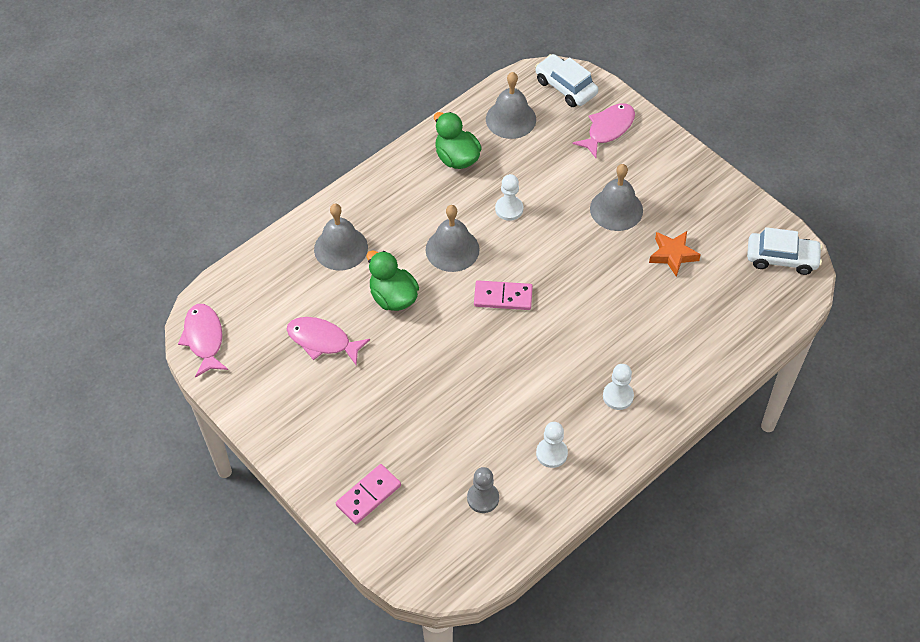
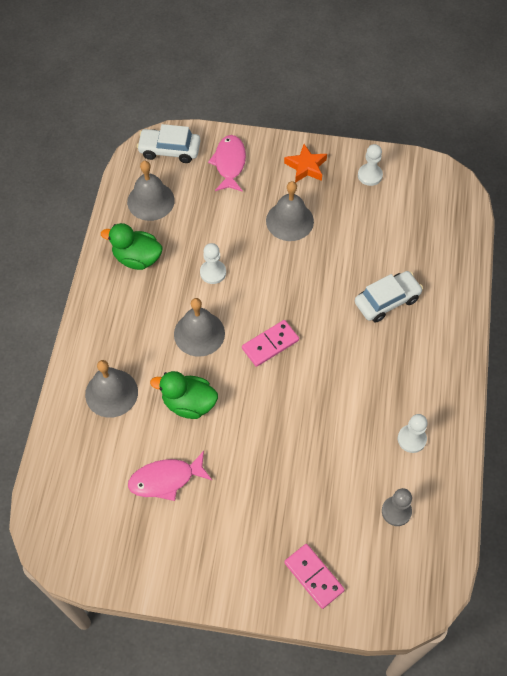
camera: 40 degrees left, 5 degrees up
(204, 339) = (67, 550): pink fish -> none
(368, 495) = (314, 576): pink domino -> pink domino turned 45 degrees counterclockwise
(618, 396) = (416, 361): white pawn -> white pawn (370, 175)
(673, 255) = (358, 229): orange star -> orange star (306, 167)
(782, 258) = (430, 182): white car -> white car (387, 301)

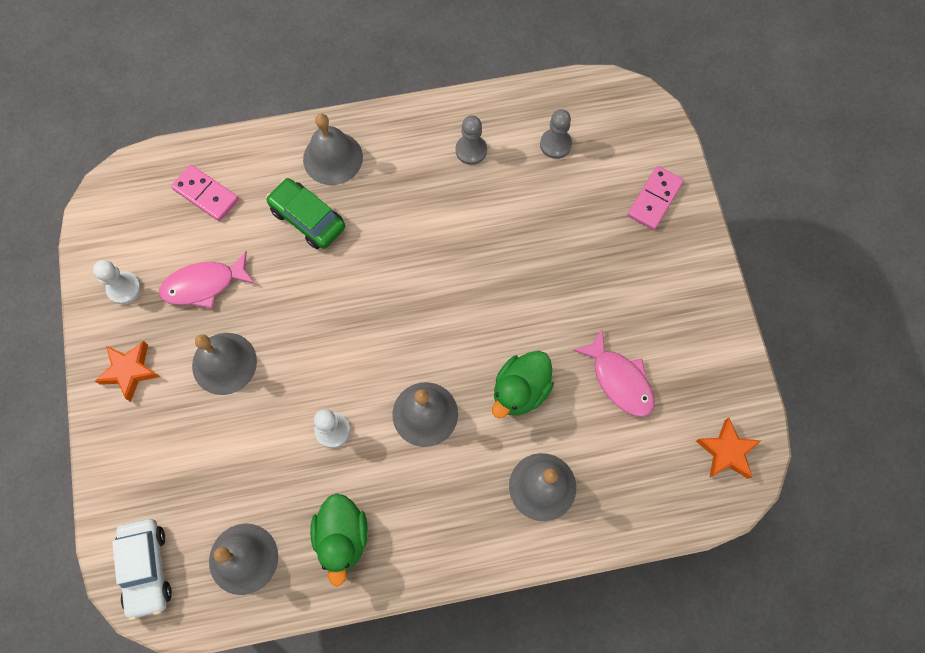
camera: 110 degrees left, 10 degrees up
(74, 538) = (726, 452): none -> orange star
(189, 403) = (520, 390): green duck -> green duck turned 45 degrees clockwise
(229, 163) = (149, 474): pink fish -> pink fish (204, 285)
(270, 344) = (410, 327): pink domino -> pink domino (206, 194)
(387, 301) = (307, 219): white car -> green car
(411, 439) = (471, 150): white pawn -> grey pawn
(436, 332) = (333, 158): none -> grey bell

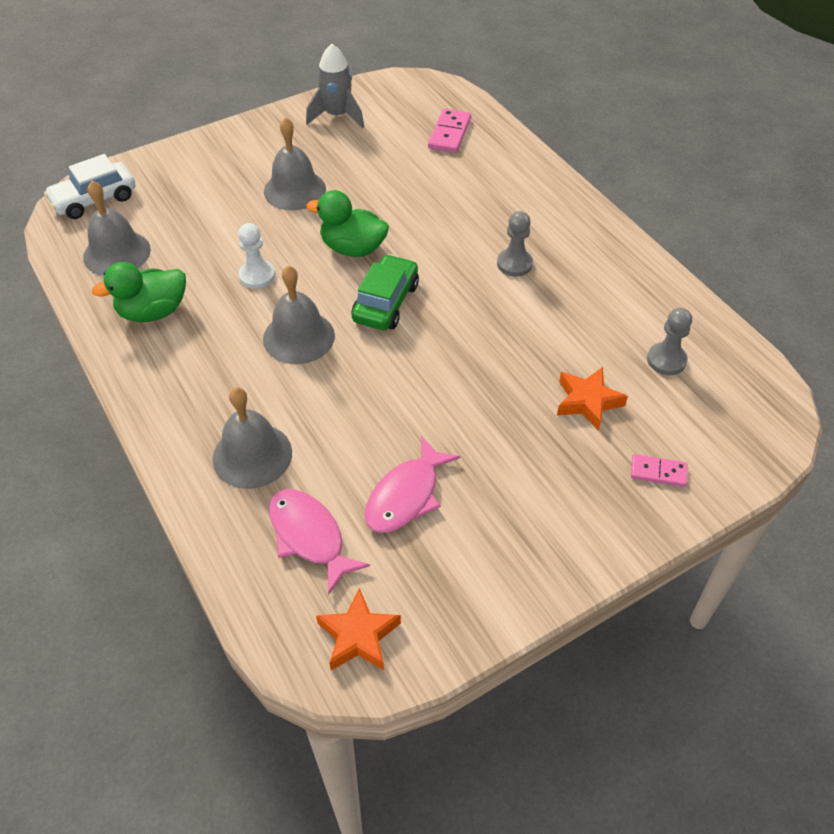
camera: 70 degrees right, 20 degrees down
(124, 288) = (337, 115): white pawn -> grey rocket
(130, 371) = (265, 140): orange star -> orange star (587, 401)
(204, 285) = (363, 157): pink fish -> pink fish (309, 536)
(307, 219) = (462, 200): green car -> green car (386, 302)
(333, 158) = (535, 198): grey bell -> none
(471, 150) = (611, 293): grey pawn -> grey pawn (514, 264)
(520, 390) = (355, 407): green duck -> green duck (353, 248)
(654, 199) = (658, 472): pink domino -> pink domino, size x0.65

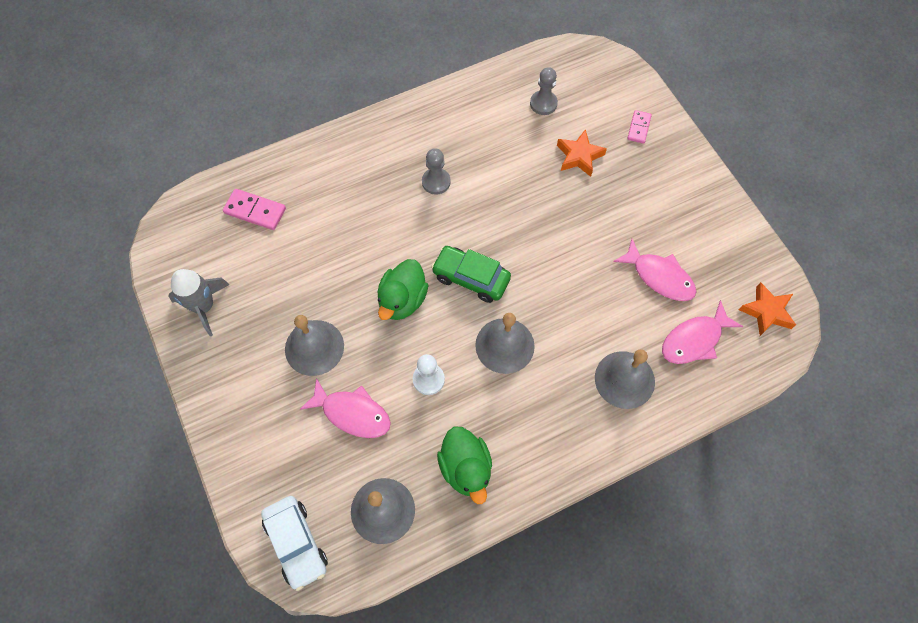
camera: 85 degrees left, 15 degrees up
(221, 223) = (352, 413): none -> pink fish

